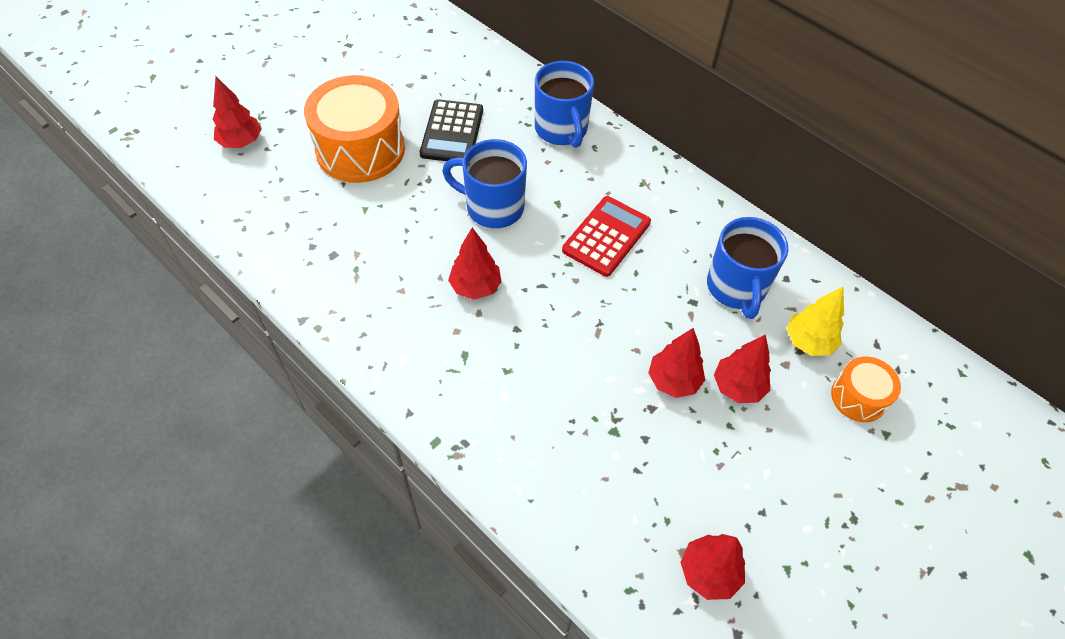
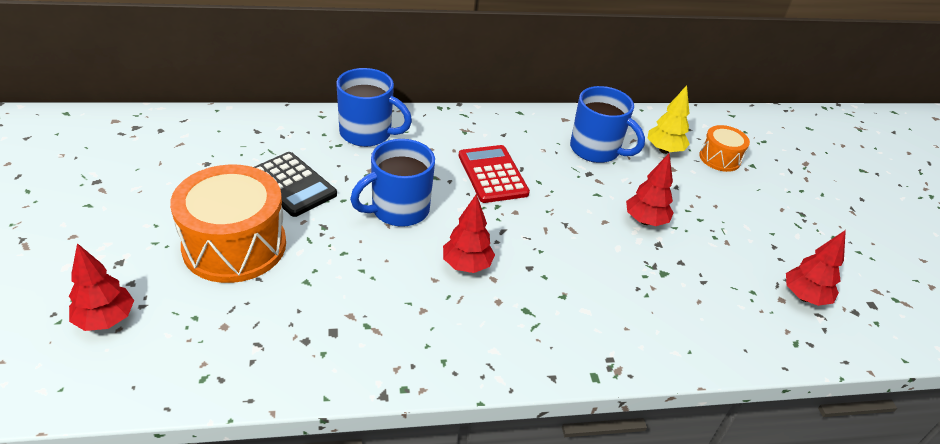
camera: 55 degrees left, 15 degrees down
(738, 387) = (673, 197): red tree -> none

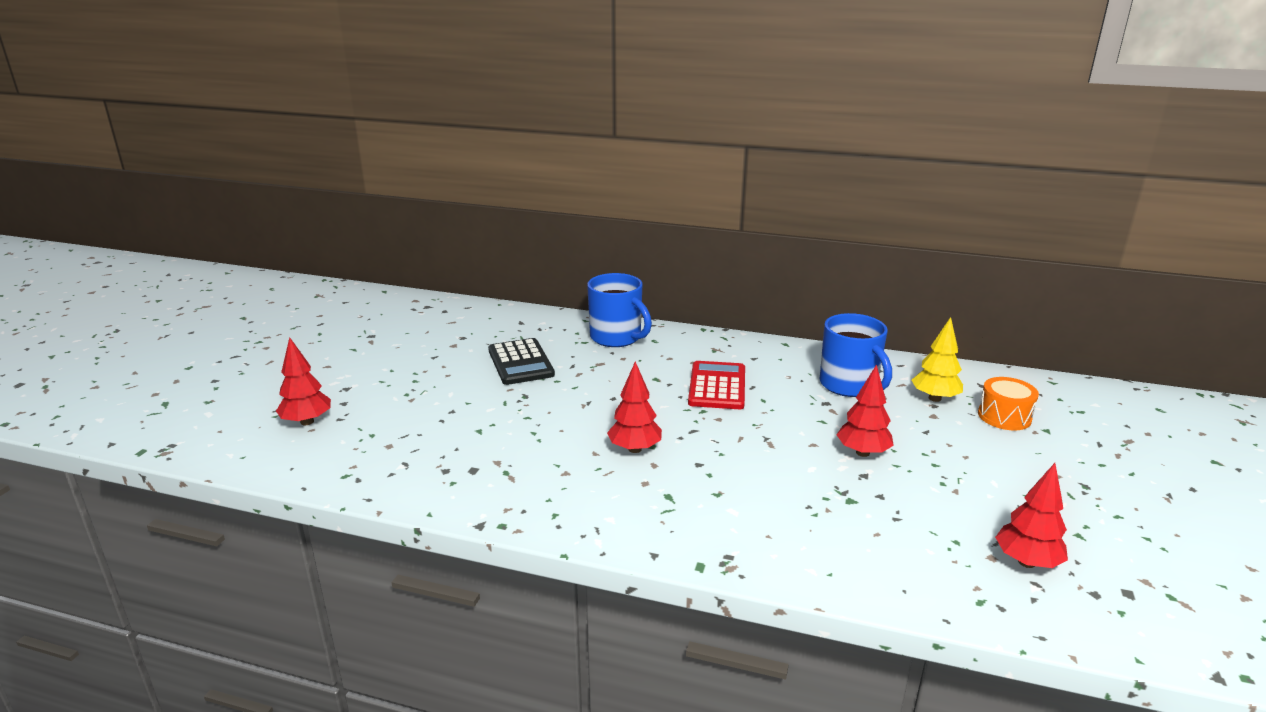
camera: 30 degrees right, 15 degrees down
(234, 245) = (440, 394): orange drum -> none
(398, 210) = (601, 396): blue mug -> none

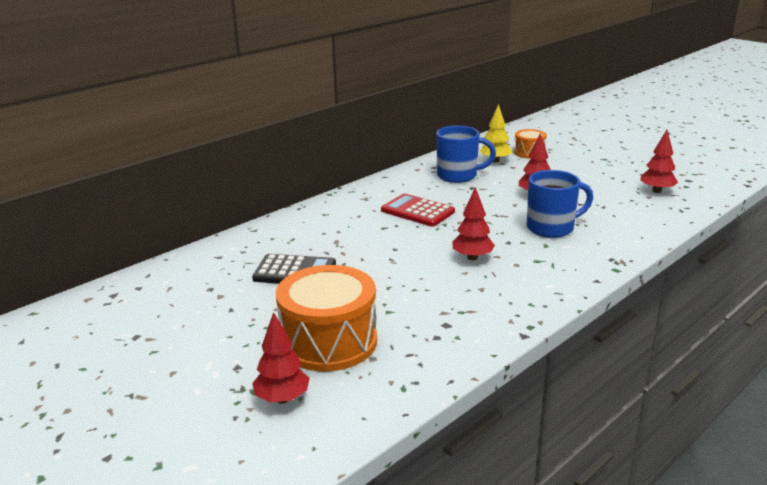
camera: 60 degrees left, 0 degrees up
(405, 416) = (329, 341): none -> orange drum
(617, 338) = (303, 225): blue mug -> blue mug (552, 228)

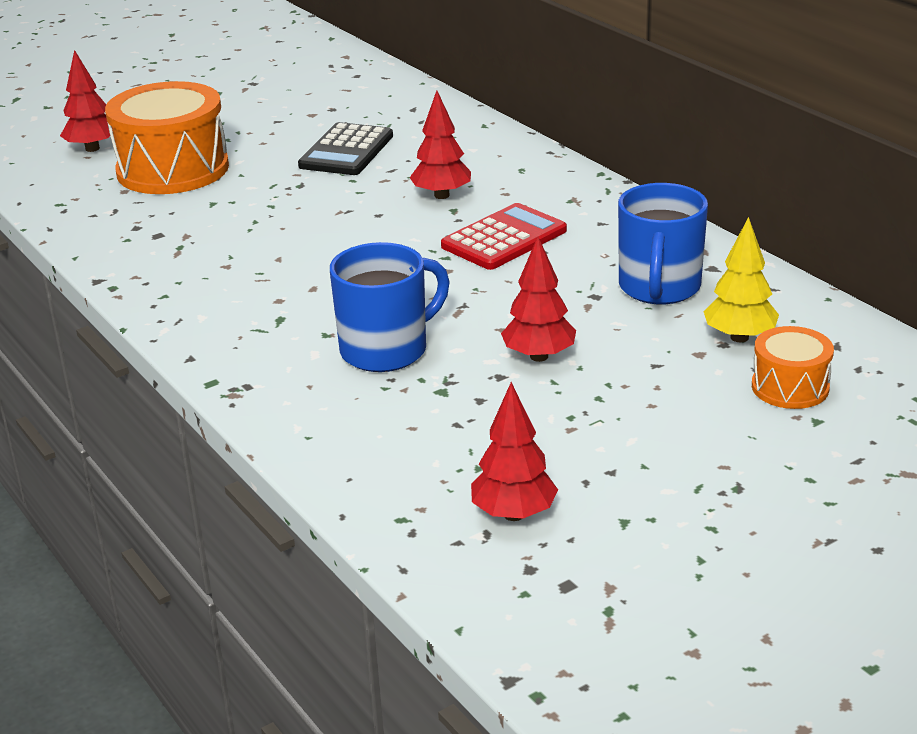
camera: 100 degrees right, 5 degrees up
(472, 257) = (318, 268): red tree -> red tree (441, 195)
(552, 228) = (386, 350): blue mug -> blue mug turned 120 degrees counterclockwise

